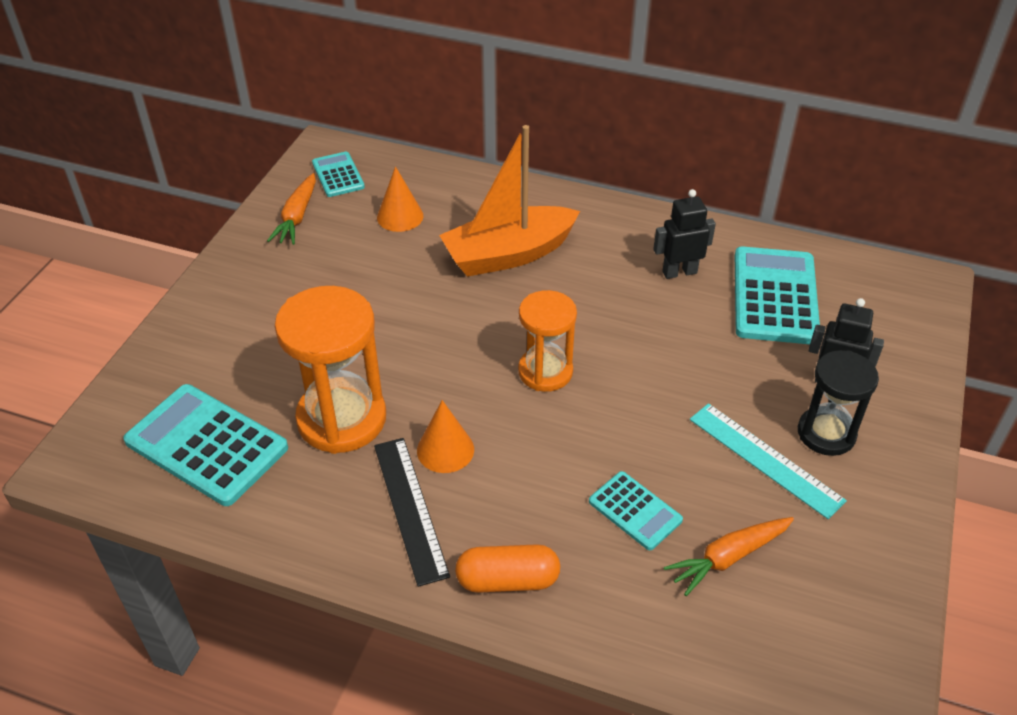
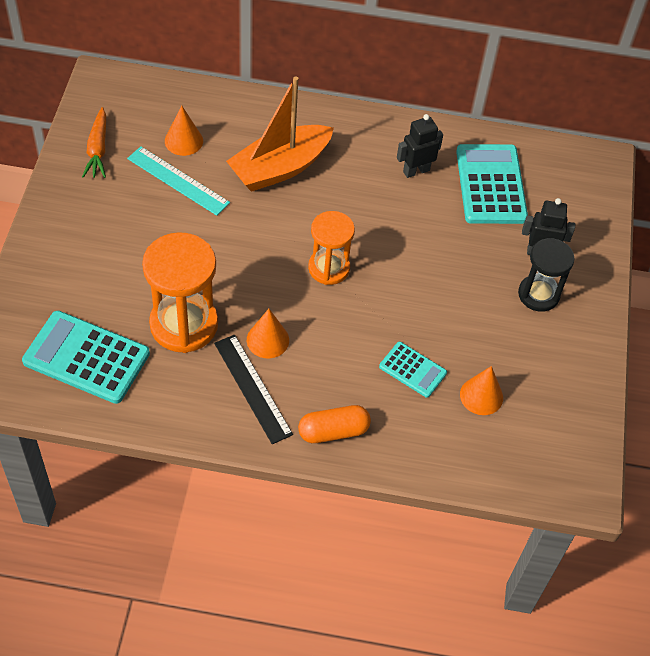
camera: 15 degrees left, 10 degrees up
(338, 175) = (121, 105): turquoise calculator -> none
(728, 558) = (481, 396): orange carrot -> orange cone
(765, 459) = (498, 320): turquoise ruler -> turquoise ruler (178, 181)

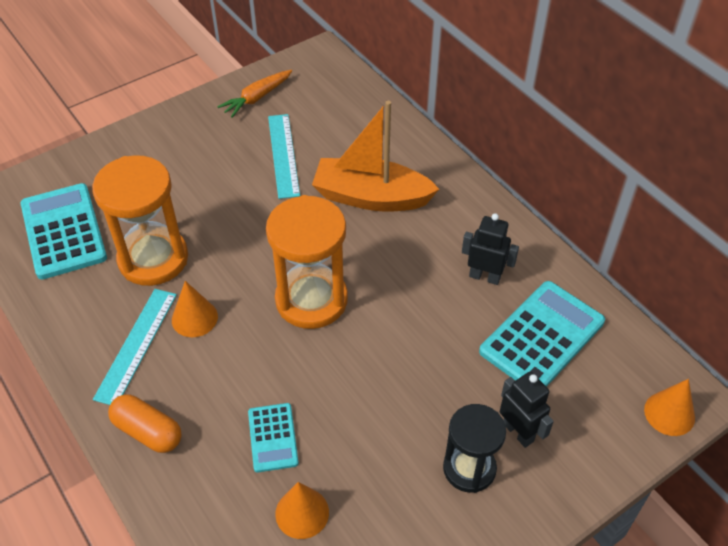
camera: 50 degrees right, 5 degrees down
(183, 141) = (324, 130): orange cone -> orange cone (669, 413)
(252, 388) = (136, 345): black ruler -> turquoise ruler
(329, 268) = (311, 300): orange hourglass -> orange hourglass, size x1.57

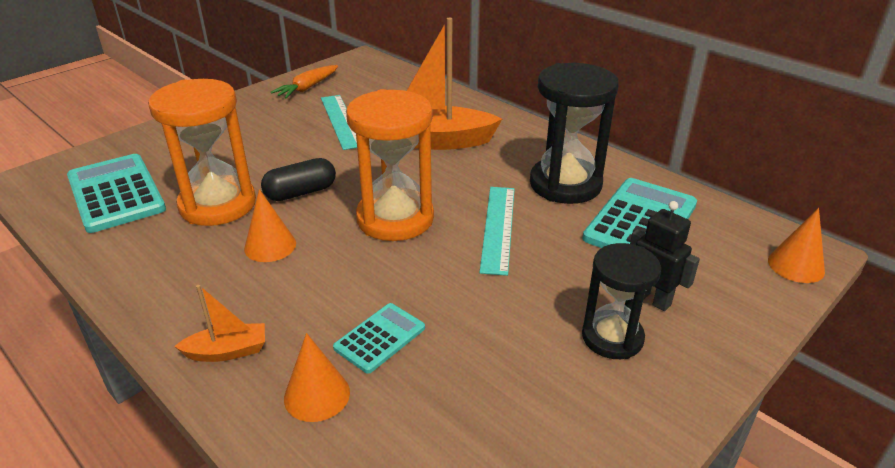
camera: 10 degrees left, 15 degrees down
(136, 345) = (206, 275): turquoise ruler -> turquoise ruler (498, 228)
(148, 431) = (227, 351): orange capsule -> orange boat
(230, 253) = (301, 192): none -> black capsule
(272, 437) = (380, 338): turquoise calculator -> turquoise calculator turned 120 degrees counterclockwise
(302, 513) = (432, 406): orange cone -> orange cone (317, 395)
(484, 277) = (565, 184): black robot -> black hourglass

